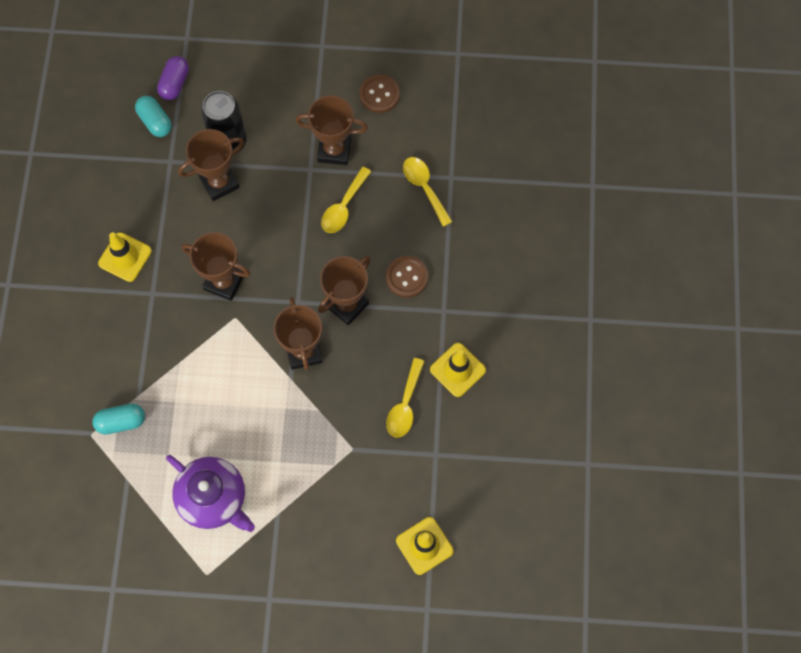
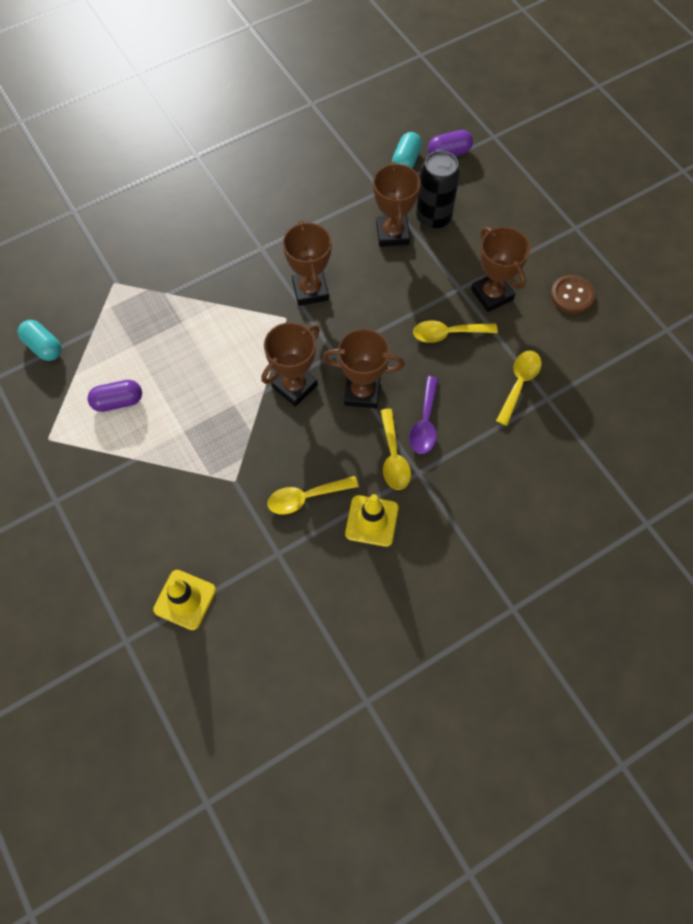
camera: 55 degrees right, 5 degrees down
(121, 422) = (139, 296): turquoise capsule -> turquoise capsule (44, 347)
(125, 257) = (277, 212): yellow traffic cone -> none
(213, 498) = (118, 401): purple teapot -> purple capsule
(219, 182) = (392, 234): brown trophy -> brown trophy turned 60 degrees clockwise
(407, 277) = (425, 423): brown button -> purple spoon
(418, 319) = (393, 457): none -> yellow spoon

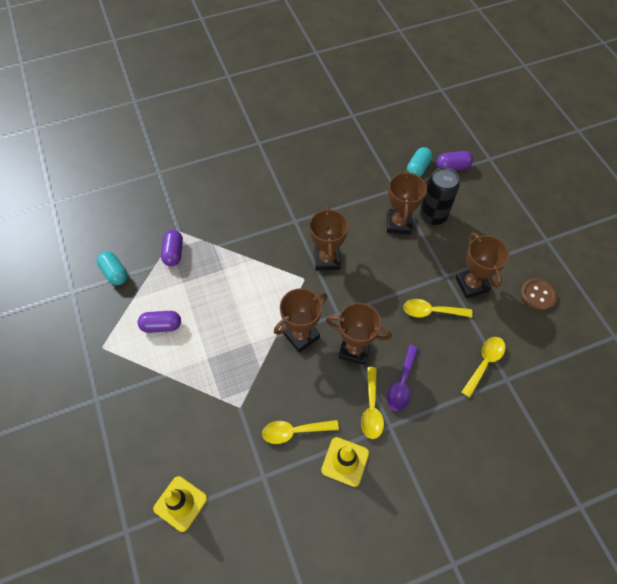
camera: 10 degrees right, 5 degrees down
(114, 311) = (174, 253): none -> purple capsule

